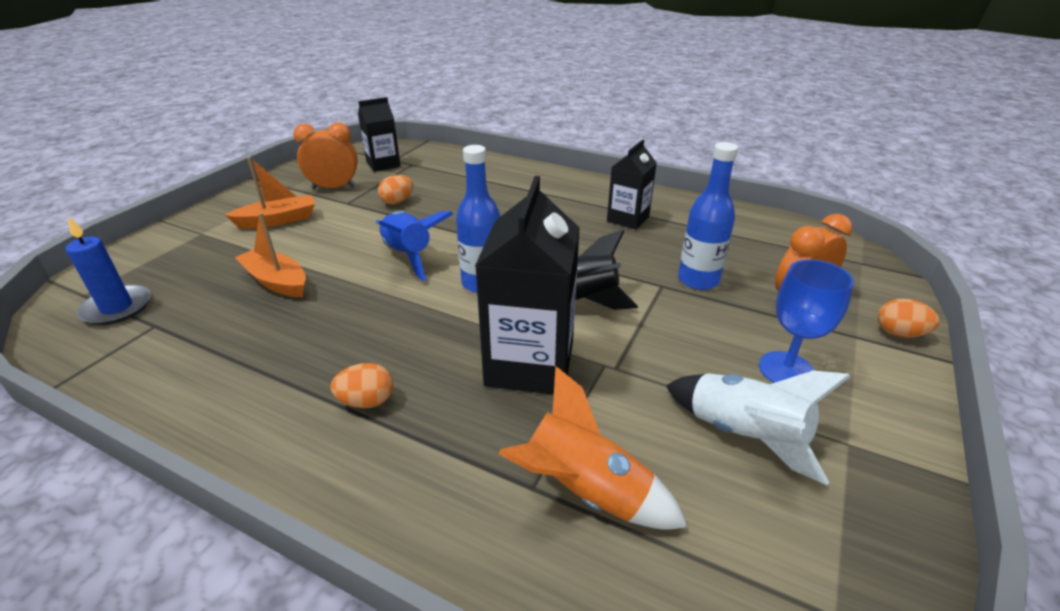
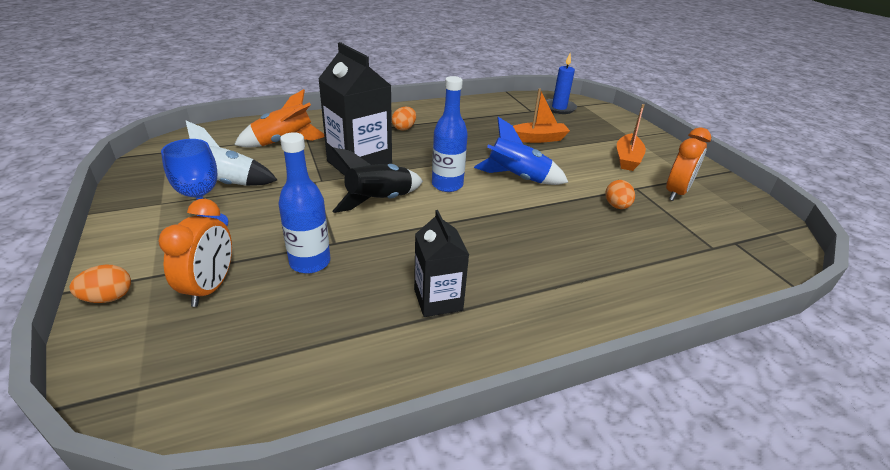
camera: 130 degrees right, 0 degrees up
(383, 164) = (723, 232): black carton -> none

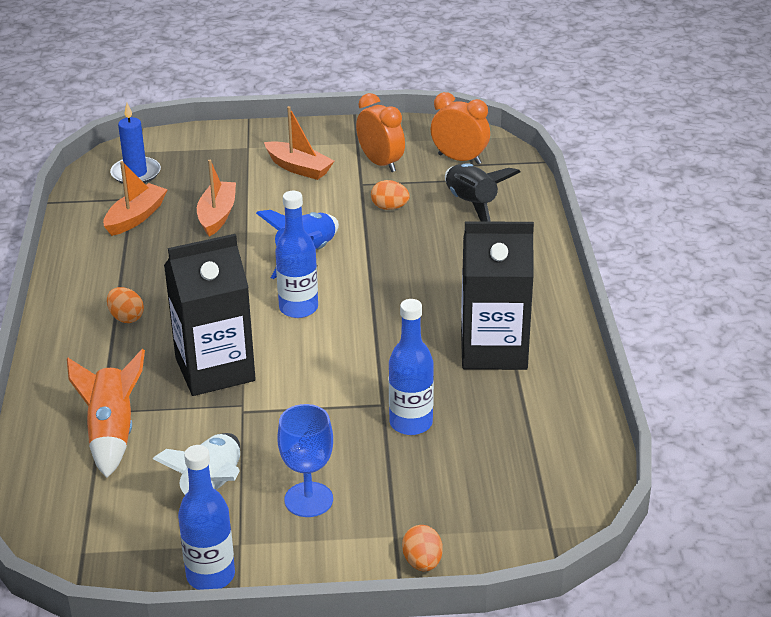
camera: 70 degrees left, 0 degrees up
(128, 197) = (210, 576): none -> blue bottle
(210, 287) = (429, 491): orange clock -> orange clock (459, 159)
(379, 201) = (312, 363): black rocket -> black rocket (472, 205)
(438, 300) = (493, 350): black carton -> black carton, size x1.69
(512, 115) = (135, 217): none -> orange boat

